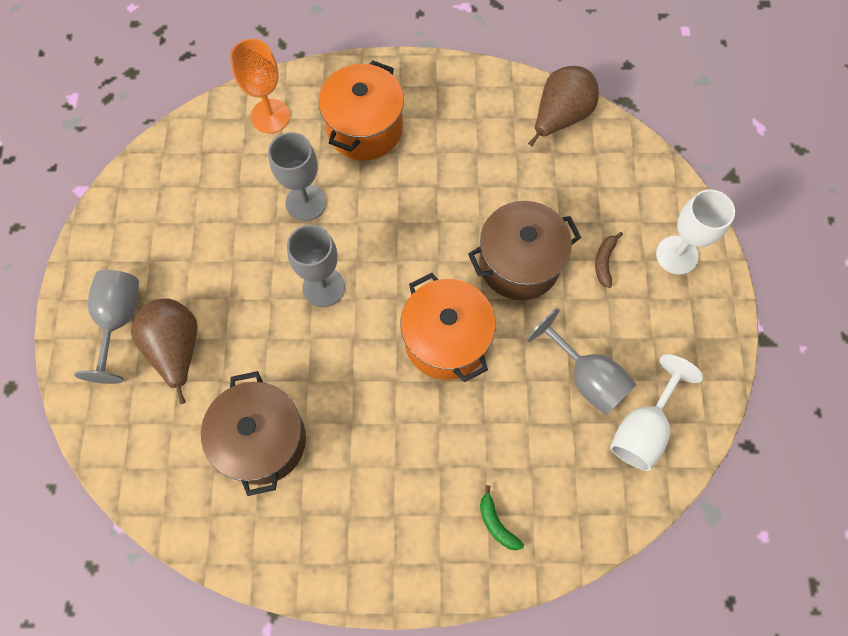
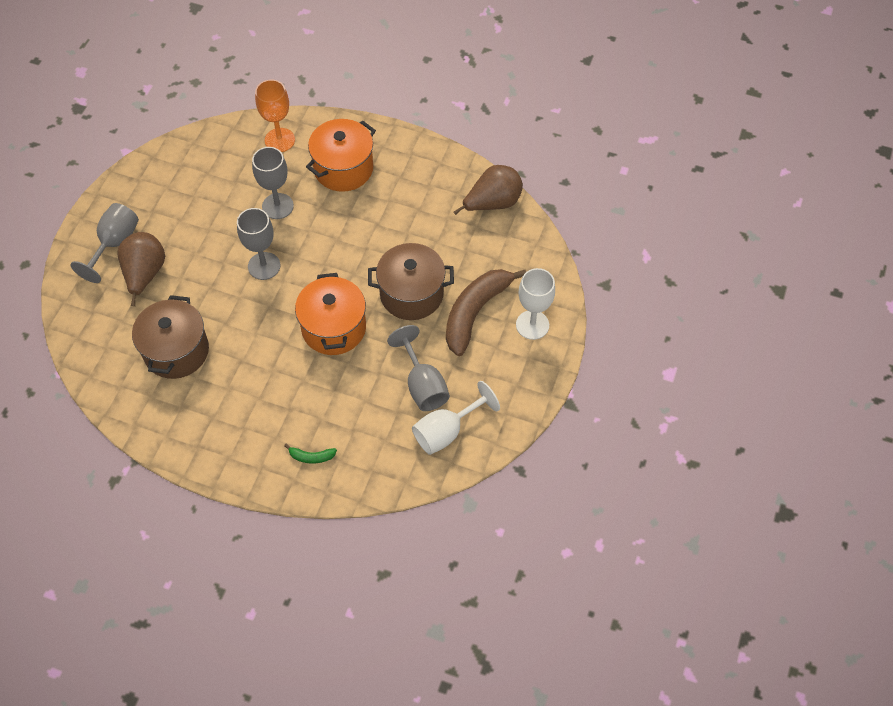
camera: 20 degrees right, 10 degrees down
(496, 523) = (311, 457): green banana -> green banana turned 75 degrees counterclockwise
(604, 261) = (475, 312): brown banana -> brown banana, size x2.42

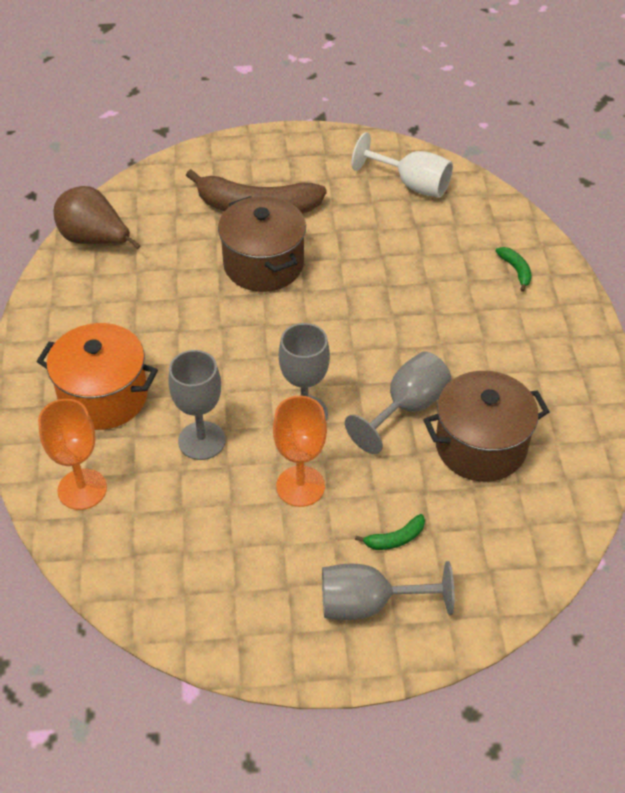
camera: 115 degrees left, 10 degrees down
(145, 274) = (395, 539): brown pear -> green banana
(212, 242) = (300, 486): none -> orange goblet
(334, 328) = (350, 313): orange pot -> none
(423, 385) = (372, 218): grey goblet -> grey goblet (407, 407)
(532, 325) = (246, 163): white goblet -> none

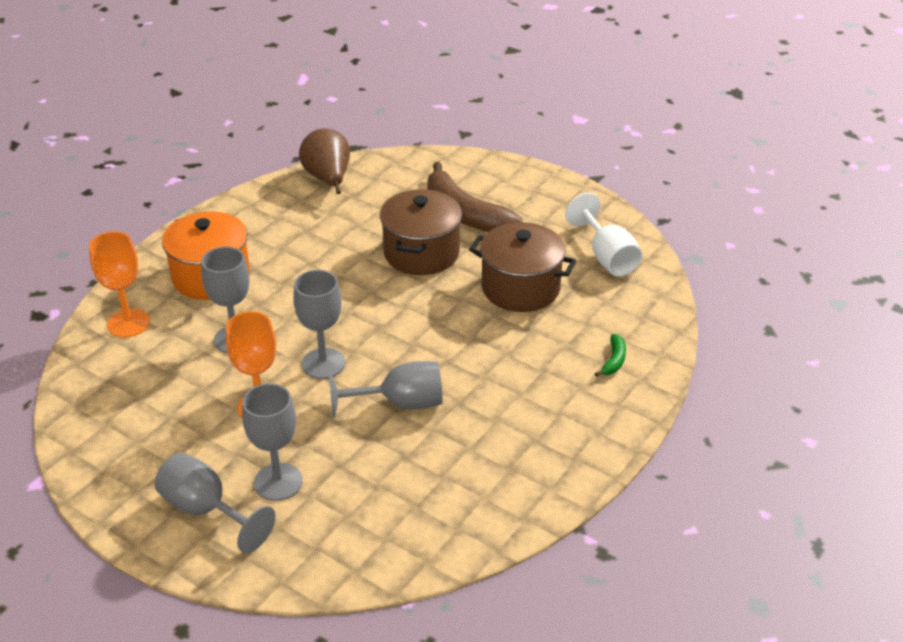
camera: 40 degrees right, 10 degrees down
(395, 539) = (278, 482): green banana -> grey goblet
(480, 446) = (421, 463): brown pot -> brown pot (520, 288)

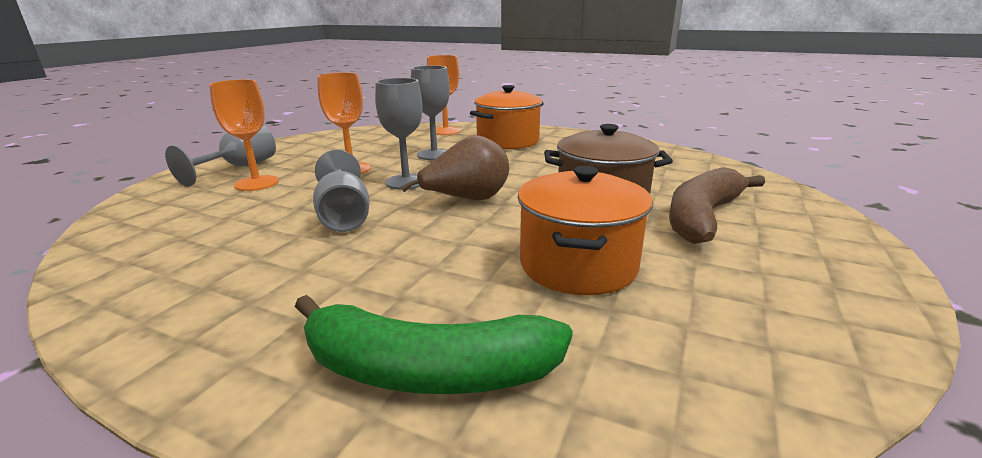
camera: 80 degrees right, 15 degrees down
(278, 482) = (257, 183): grey goblet -> orange goblet
(328, 179) = (678, 157): brown pear -> brown pear (467, 200)
(520, 288) = (578, 265): brown pot -> orange pot
(607, 257) = (731, 342): white goblet -> none
(614, 360) = (426, 370): green banana -> green banana, size x2.42

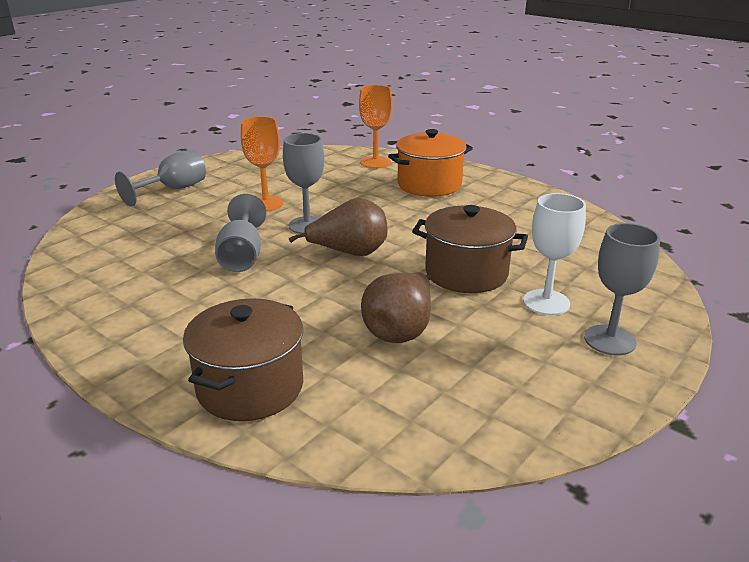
camera: 15 degrees right, 5 degrees up
(257, 183) = (183, 210): orange goblet -> none
(426, 370) = (250, 387): green banana -> brown pot
(434, 154) = (348, 194): grey goblet -> grey goblet (609, 340)
(578, 265) = (400, 330): orange pot -> brown pear
(703, 217) = (546, 302): brown banana -> white goblet

